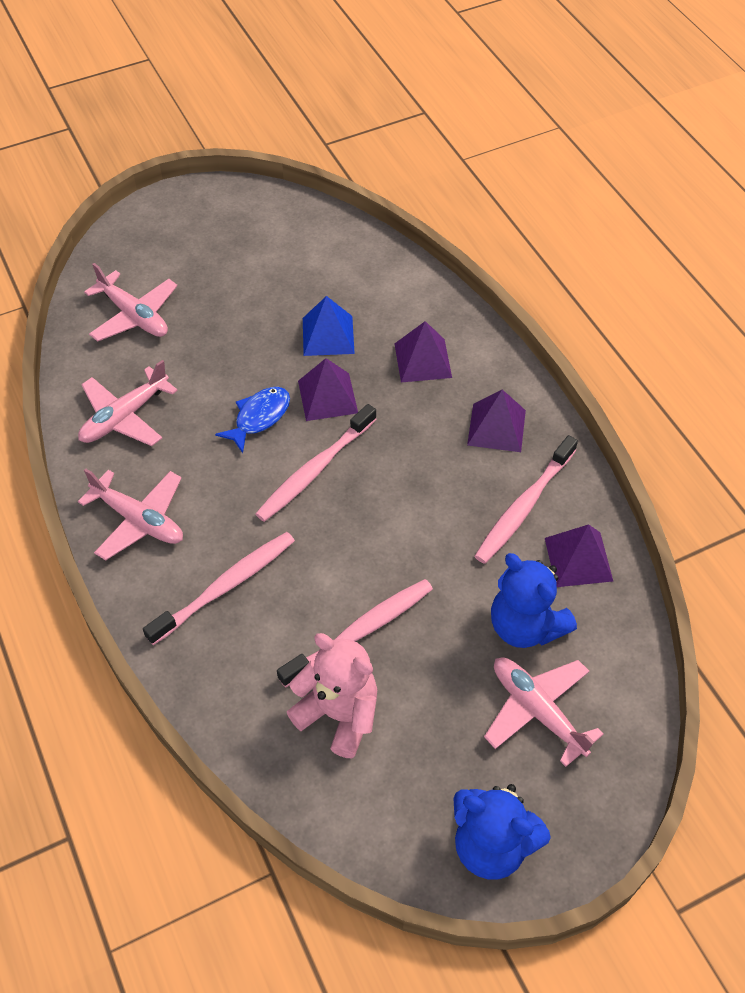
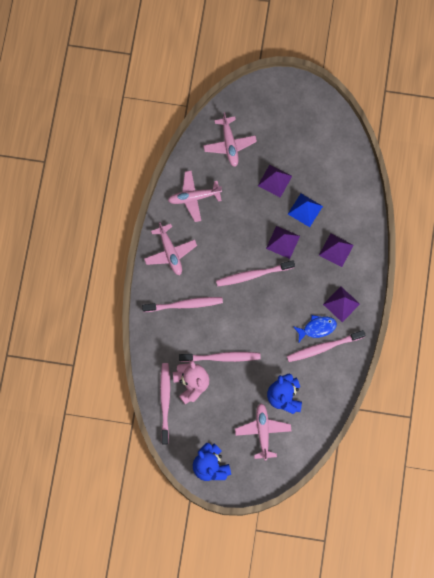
camera: 35 degrees right, 20 degrees up
(259, 417) = (248, 234): blue fish -> blue fish (317, 328)
(310, 781) = (165, 402): none -> pink toothbrush
(578, 559) = (326, 384): purple pyramid -> purple pyramid (274, 181)

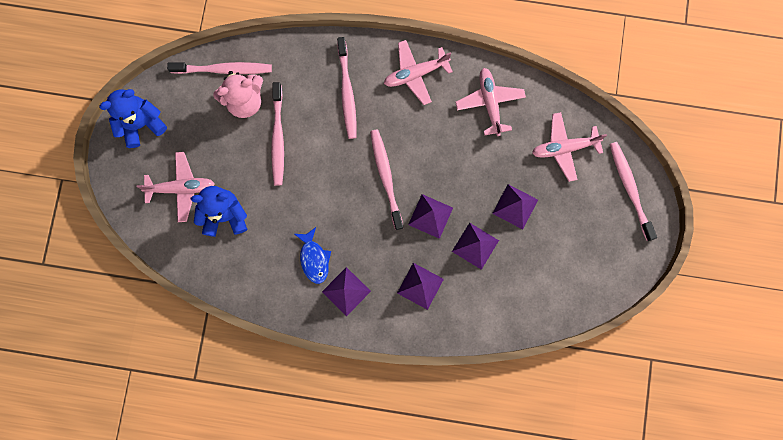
camera: 90 degrees right, 5 degrees up
(305, 210) = (475, 245): blue pyramid -> purple pyramid
(324, 347) = (288, 267): pink toothbrush -> pink toothbrush (630, 189)

